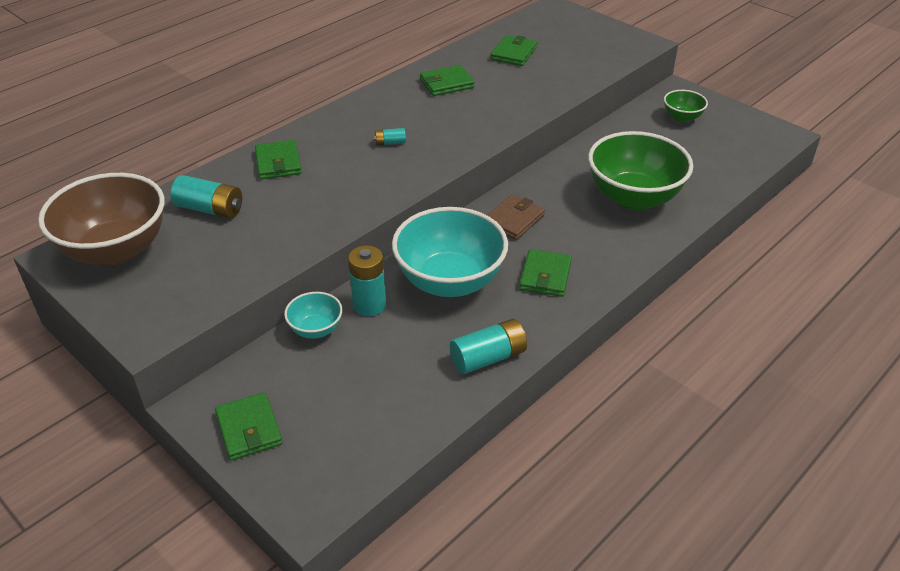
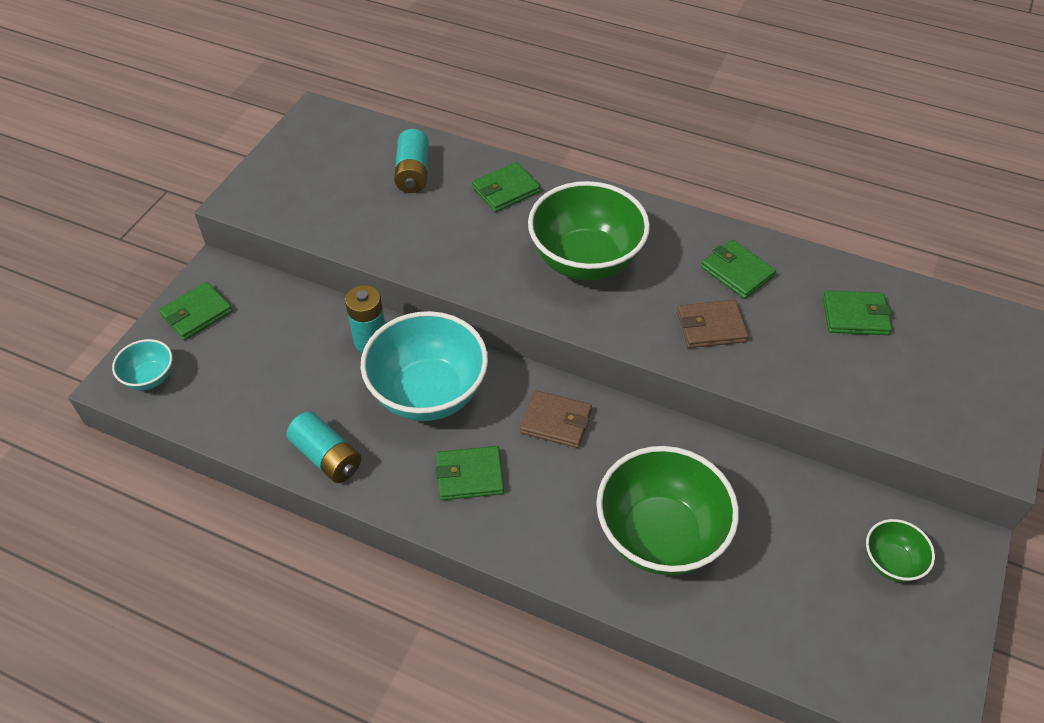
camera: 70 degrees right, 10 degrees up
(116, 250) = (335, 140): brown bowl -> none
(316, 329) = (325, 314): turquoise bowl -> turquoise bowl (150, 378)
(390, 143) = (585, 261): turquoise battery -> green bowl
(491, 107) = (711, 327): none -> brown wallet

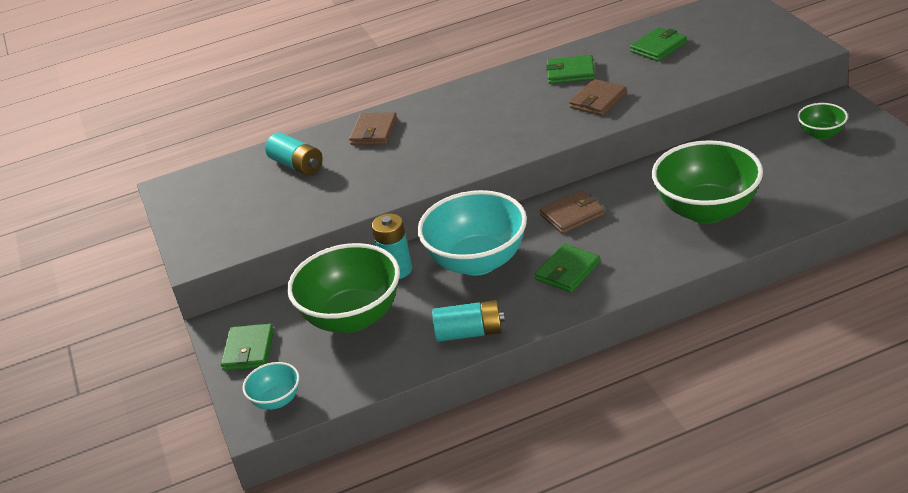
camera: 40 degrees left, 15 degrees down
(506, 190) = (374, 132): green wallet -> brown wallet
(585, 261) = (481, 125): green bowl -> green bowl (353, 317)

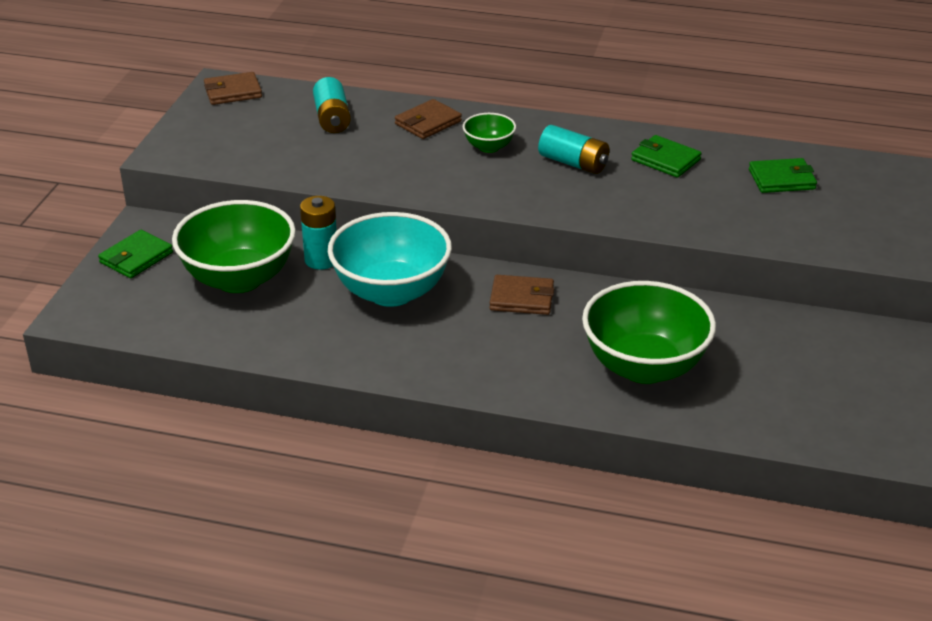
camera: 30 degrees right, 0 degrees up
(276, 400) = (104, 310): turquoise bowl -> none
(470, 333) = (305, 348): turquoise battery -> turquoise battery (573, 163)
(567, 271) = (450, 345): green wallet -> none
(598, 100) = (652, 200): brown wallet -> brown wallet (233, 92)
(821, 134) = (859, 360): green bowl -> green bowl (489, 147)

